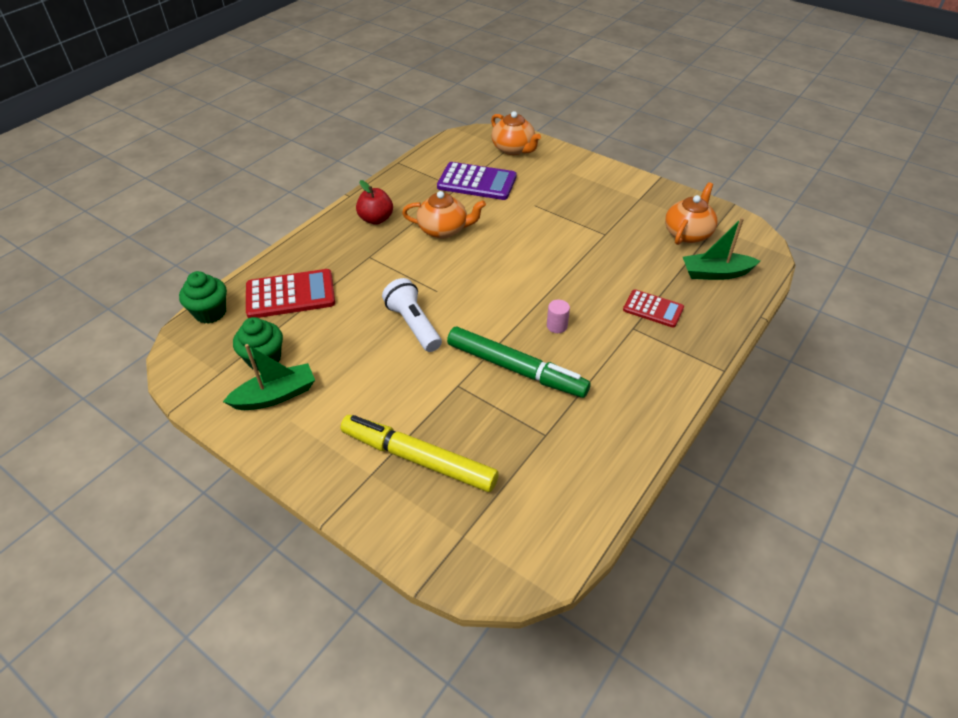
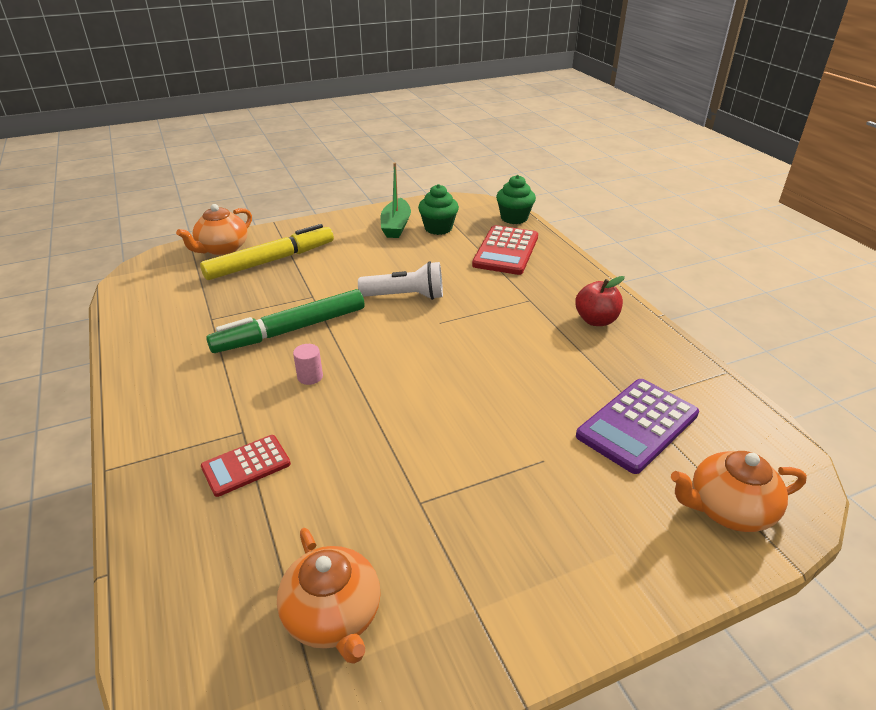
camera: 120 degrees right, 10 degrees down
(444, 230) = (541, 359): orange teapot -> orange teapot (222, 249)
(716, 273) = (224, 584): green boat -> none

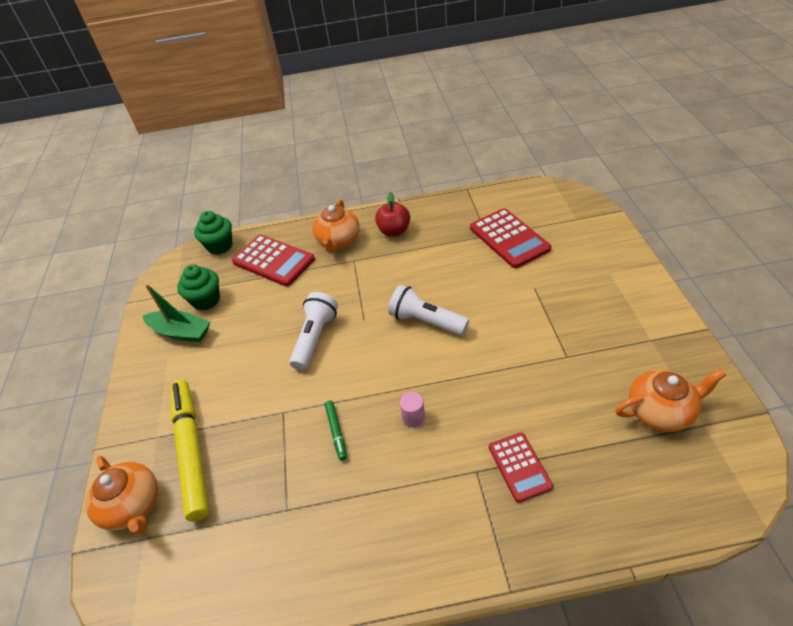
camera: 70 degrees left, 10 degrees up
(291, 330) = (336, 432): green marker -> green marker, size x0.43
(449, 367) = (426, 321): none -> white flashlight
(637, 425) = (509, 238): purple calculator -> red calculator
(728, 509) = (580, 222): orange teapot -> orange teapot (338, 241)

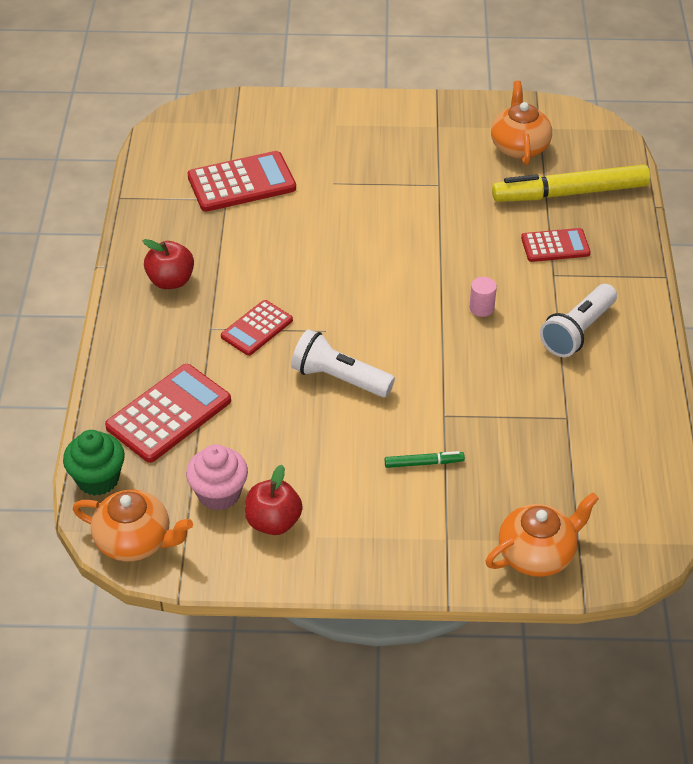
camera: 85 degrees left, 0 degrees up
(181, 332) = (273, 522): green boat -> red apple
(192, 450) = (476, 501): yellow marker -> yellow marker (570, 193)
(206, 300) = (219, 494): green cupcake -> pink cupcake
(336, 432) = (483, 371): green marker -> green marker (424, 463)
(338, 241) = (161, 339): orange teapot -> orange teapot (135, 541)
(358, 282) = (257, 328): none -> red calculator
(426, 321) = (350, 277): white flashlight -> white flashlight (578, 331)

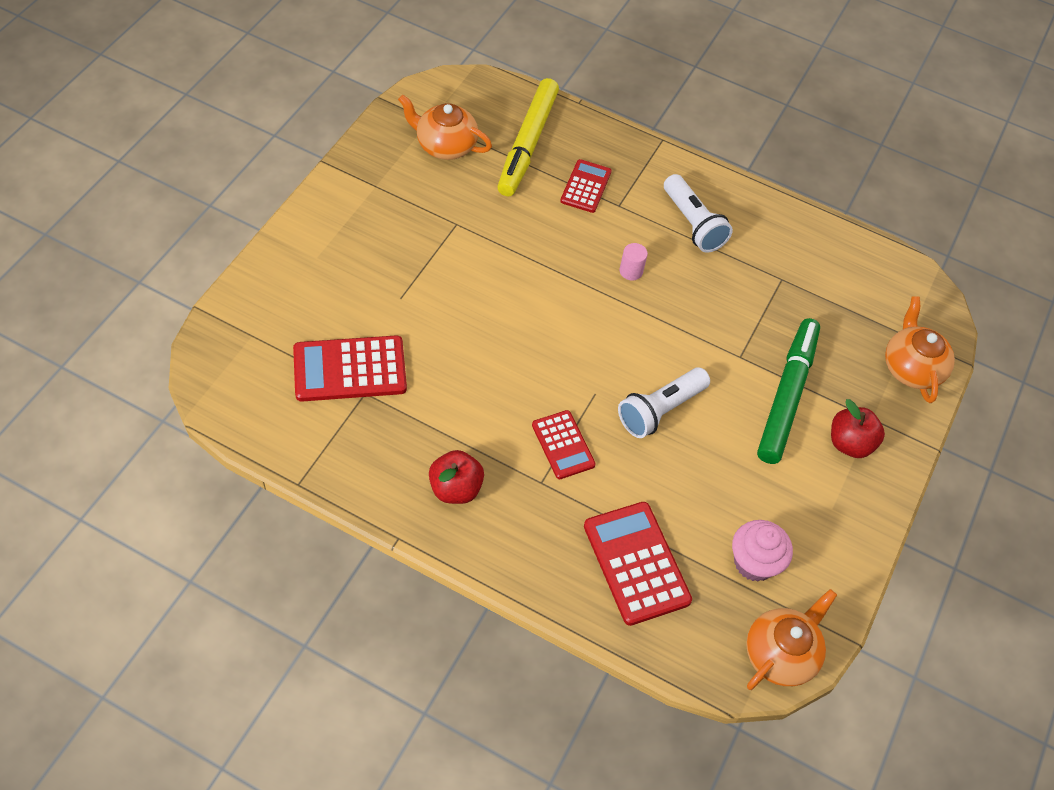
camera: 70 degrees left, 10 degrees up
(98, 479) = (691, 657): green cupcake -> none
(241, 183) = (350, 369): red calculator -> red calculator turned 105 degrees counterclockwise
(273, 522) = (804, 533): red apple -> red apple (850, 443)
(424, 463) = (786, 396): green marker -> green marker, size x2.35

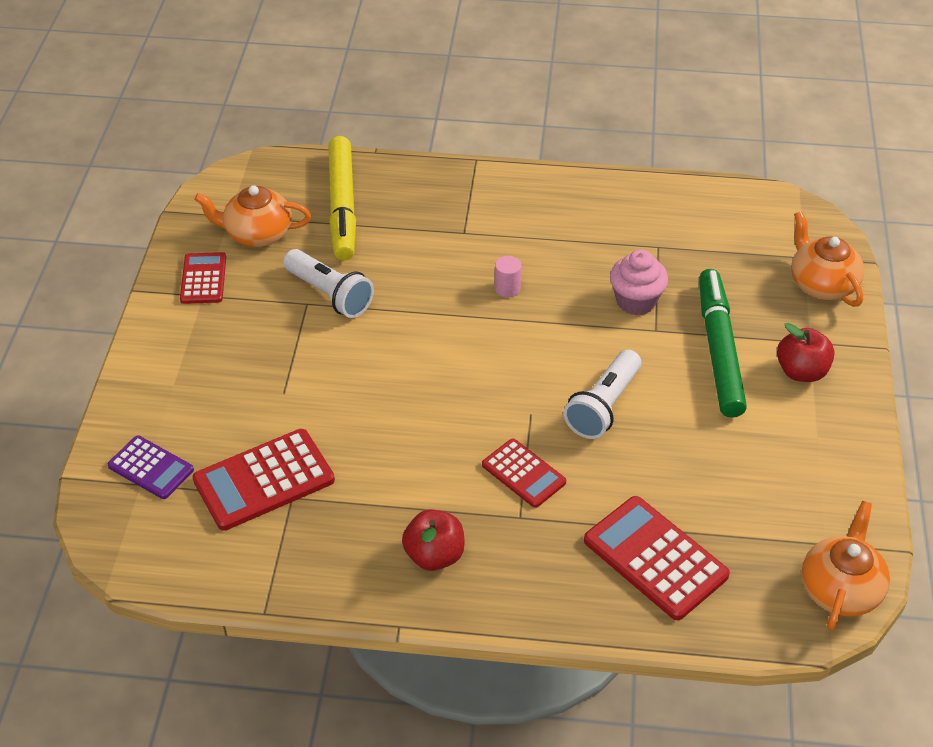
camera: 15 degrees left, 10 degrees down
(266, 324) = (151, 468): none -> purple calculator
(586, 186) = (422, 226): red calculator -> red calculator (203, 279)
(692, 224) = (545, 225): white flashlight -> white flashlight (329, 294)
(754, 562) = (769, 514): pink cupcake -> pink cupcake (636, 301)

